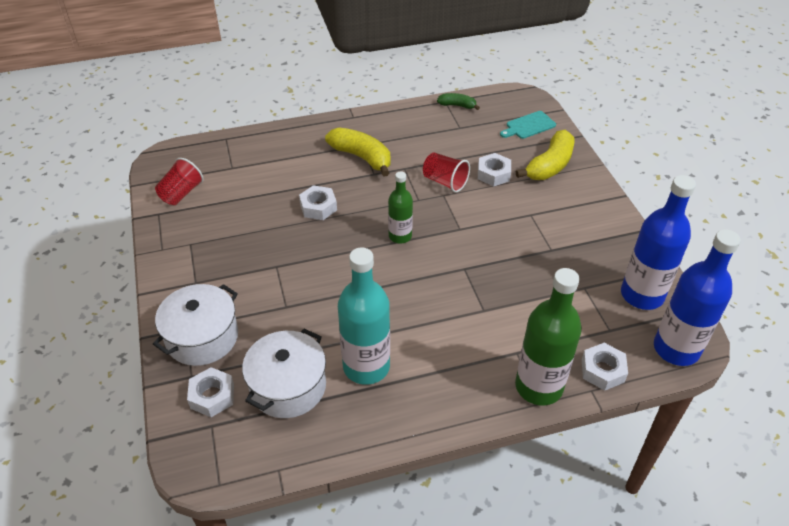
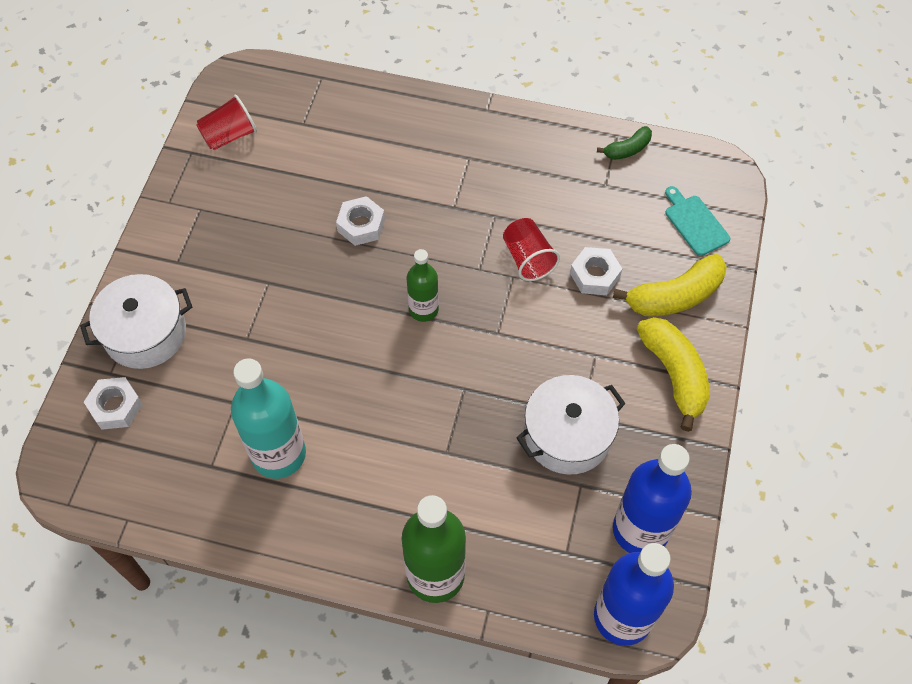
camera: 30 degrees right, 15 degrees up
(288, 386) = (190, 435): white pot -> white pot (567, 435)
(362, 157) = (456, 176): yellow banana -> yellow banana (674, 374)
(457, 105) = (627, 149): green banana -> green banana turned 105 degrees clockwise
(528, 126) = (695, 223): turquoise cutting board -> turquoise cutting board turned 60 degrees clockwise
(602, 370) = (518, 595): white nut -> none

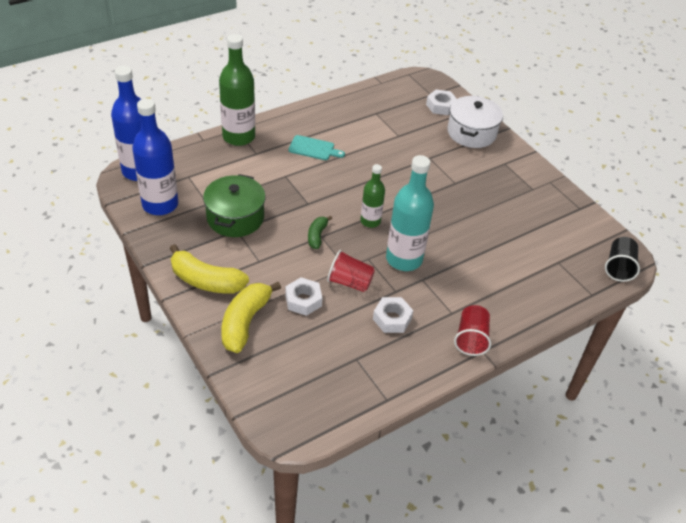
camera: 130 degrees right, 15 degrees down
(229, 136) = (578, 228): red cup -> red cup (471, 339)
(258, 78) = (618, 267): none -> black cup
(279, 454) = (355, 132): turquoise bottle -> turquoise bottle (404, 259)
(361, 225) = (453, 236): white nut -> white nut (392, 319)
(567, 435) = (235, 218): white pot -> green pot
(627, 149) = (369, 395): green banana -> green banana (317, 236)
(695, 223) = (275, 377): turquoise cutting board -> turquoise cutting board (313, 148)

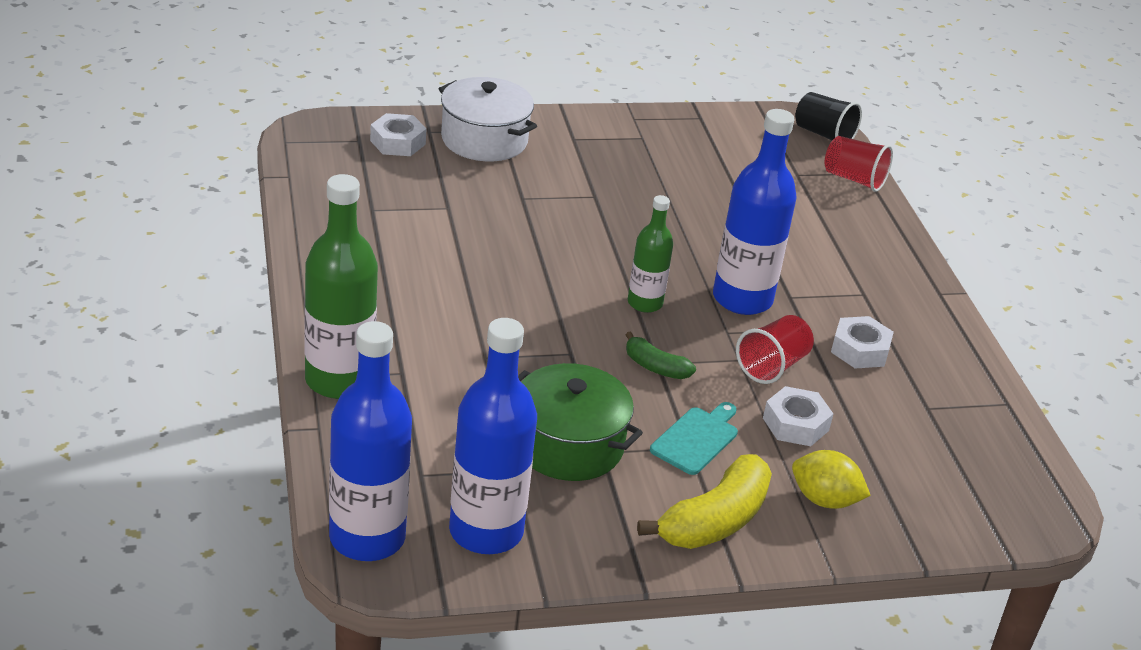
camera: 70 degrees left, 10 degrees down
(245, 322) = (824, 500): yellow banana -> yellow lemon
(313, 148) = (428, 304): turquoise cutting board -> turquoise cutting board (697, 439)
(404, 259) = (742, 299): turquoise bottle -> blue bottle
(471, 339) = (916, 295): red cup -> red cup (854, 179)

